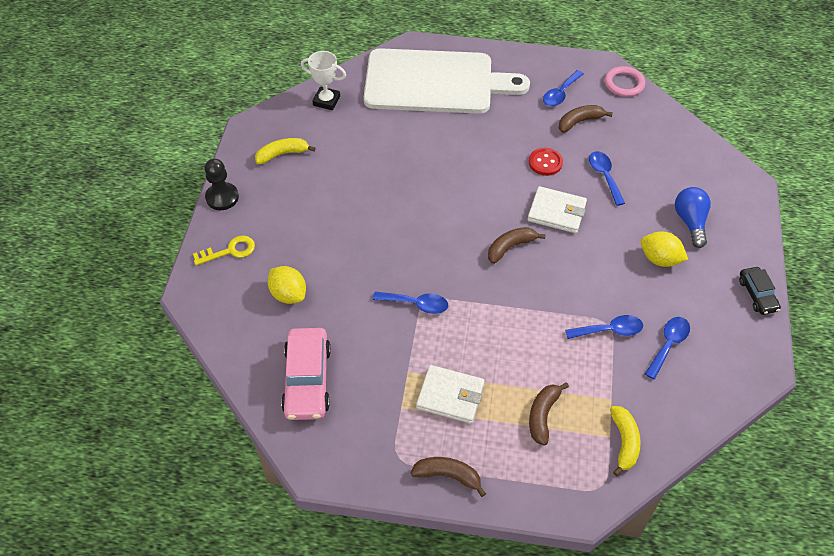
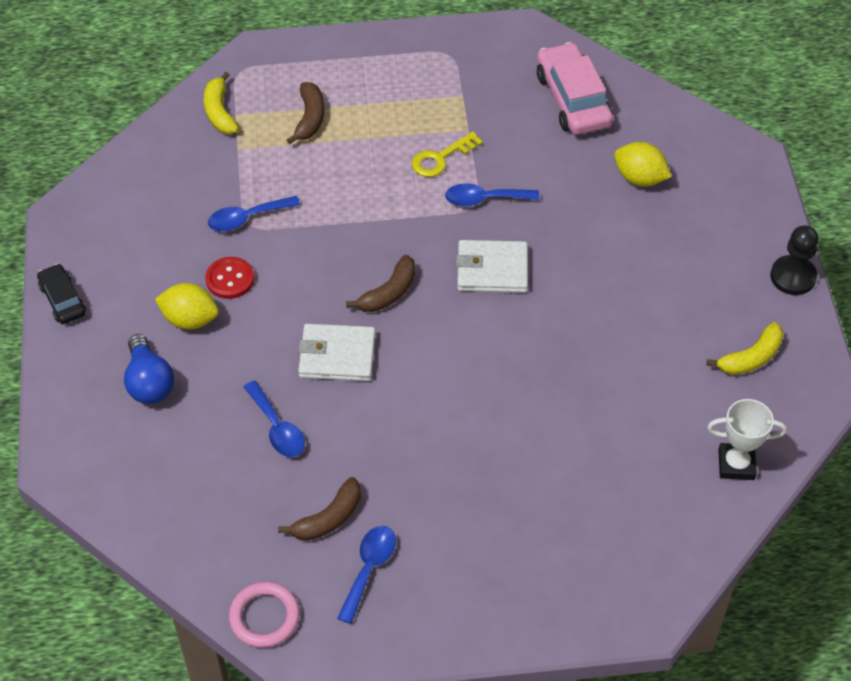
camera: 165 degrees right, 0 degrees up
(229, 251) = (739, 212): yellow key -> yellow key (441, 158)
(435, 82) = (581, 543): white cutting board -> none
(448, 475) = (394, 50): brown banana -> none
(450, 396) = (414, 116): white wallet -> white wallet (492, 269)
(545, 162) = (368, 431): red button -> red button (230, 279)
(668, 344) = (175, 217): blue spoon -> none

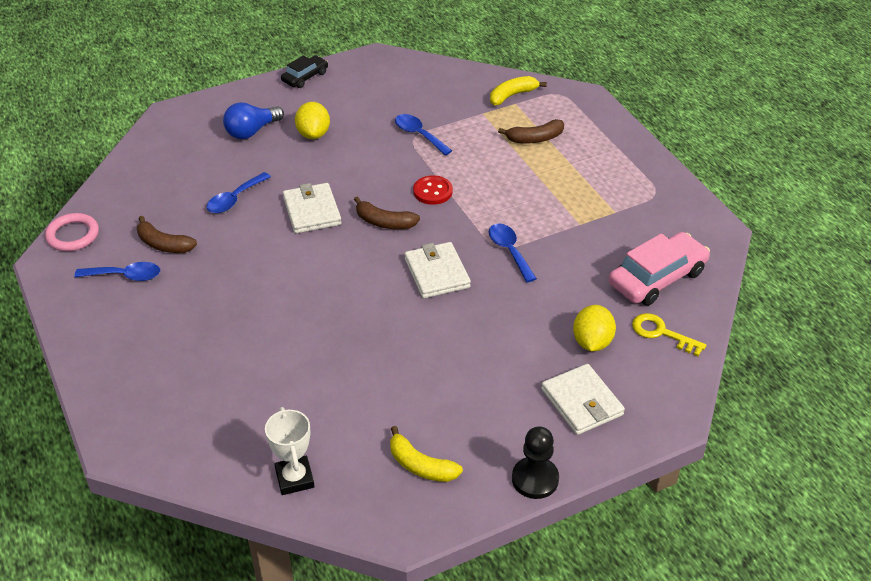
camera: 70 degrees right, 10 degrees down
(230, 279) = (358, 142): red button -> red button (432, 191)
(441, 158) = (538, 216): yellow key -> yellow key (662, 333)
(713, 212) = (581, 402): none -> white wallet

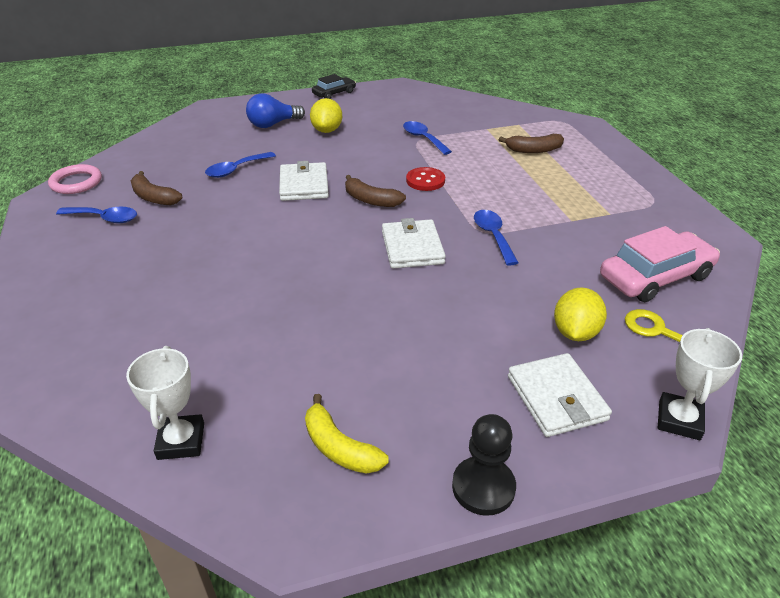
camera: 10 degrees right, 5 degrees down
(512, 95) = (517, 118): yellow banana -> none
(676, 407) = (679, 420): none -> white trophy

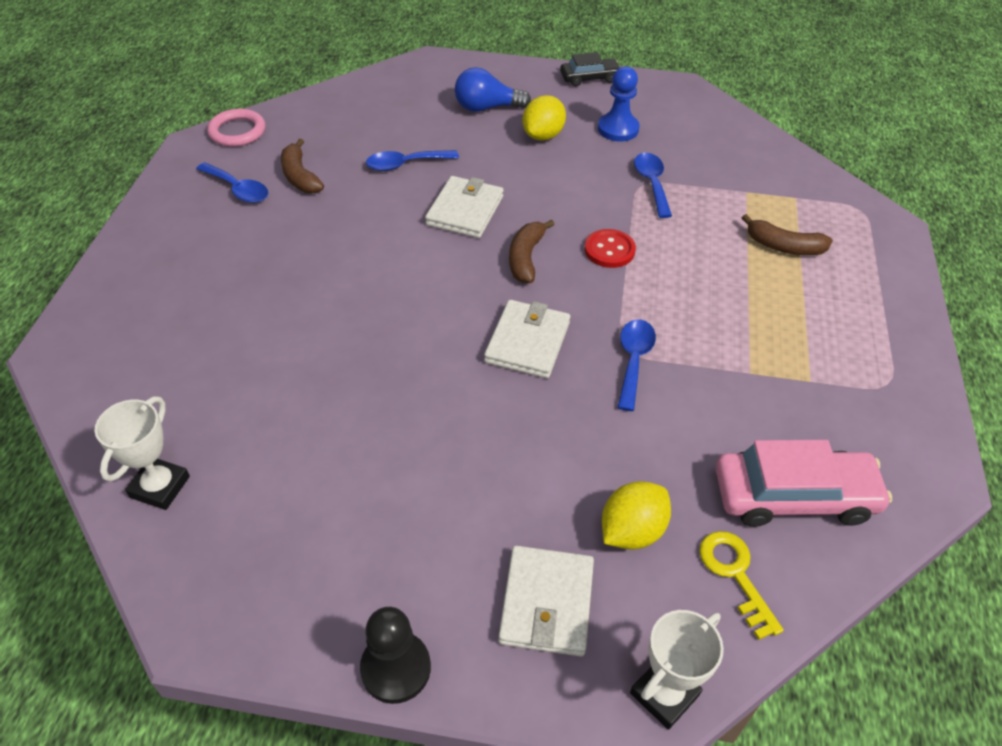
camera: 25 degrees right, 10 degrees up
(339, 447) = (291, 559): yellow banana -> none
(371, 200) = (526, 258): brown banana -> brown banana turned 45 degrees clockwise
(376, 115) = (618, 129): none -> blue pawn

